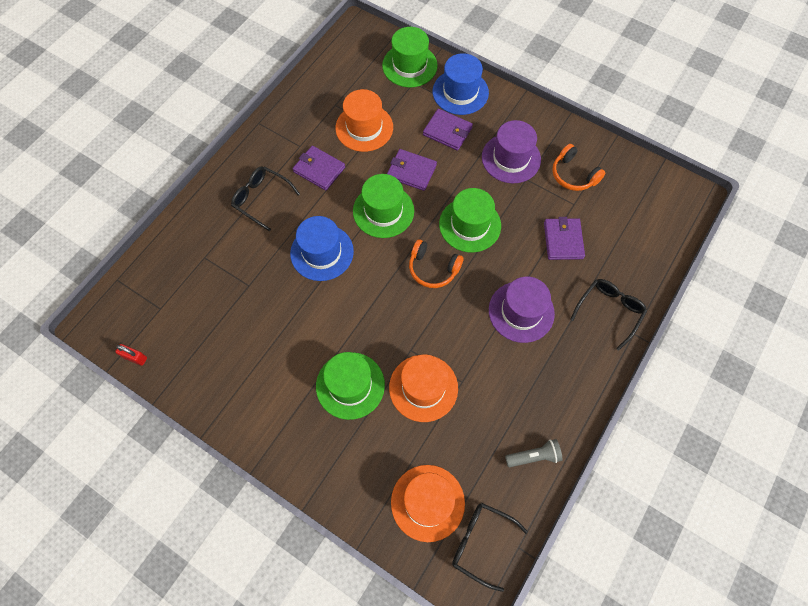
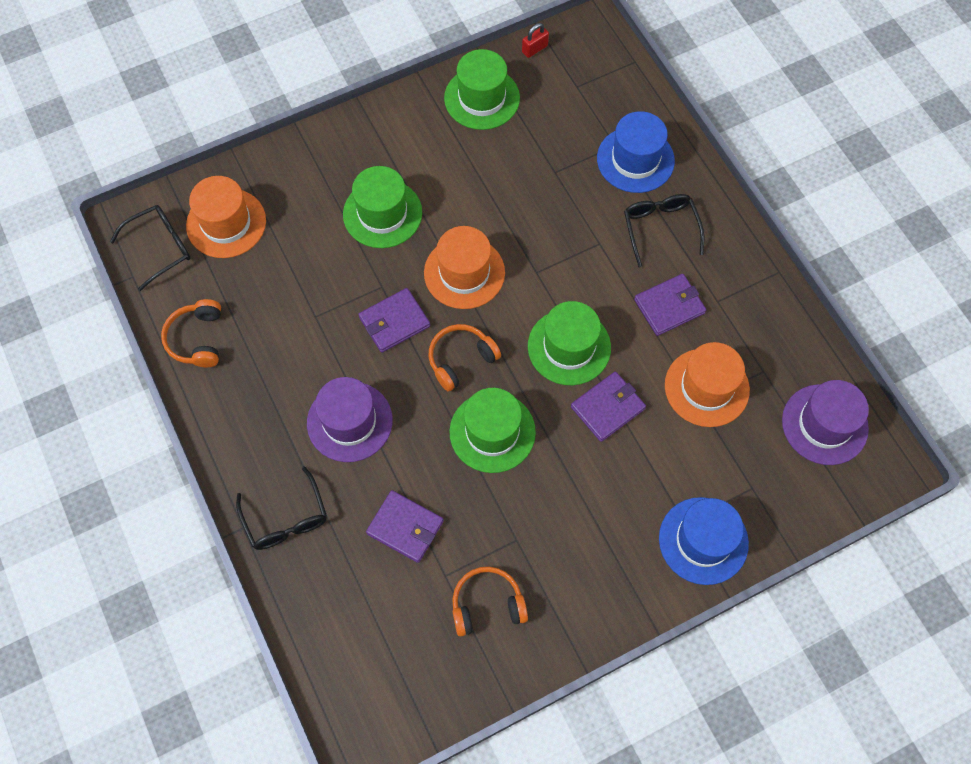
camera: 120 degrees right, 0 degrees up
(262, 199) = (660, 229): black glasses -> black glasses turned 75 degrees counterclockwise
(322, 252) = (552, 257): blue hat -> blue hat (635, 159)
(409, 65) = (786, 499): green hat -> green hat (482, 98)
(423, 388) = (334, 277): orange hat -> orange hat (464, 273)
(447, 131) = (646, 485): purple wallet -> purple wallet (394, 322)
(511, 158) = (558, 540): purple hat -> purple hat (824, 424)
(534, 456) = (197, 339): grey flashlight -> orange headphones

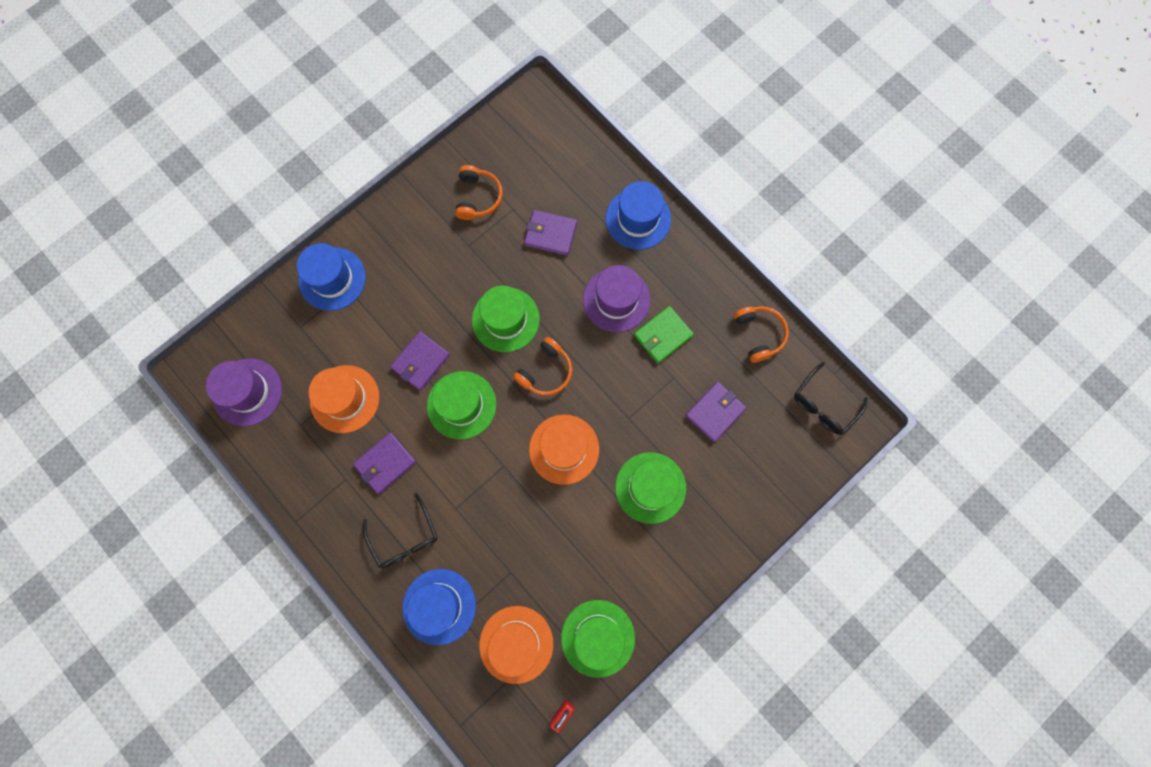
camera: 165 degrees right, 10 degrees up
(226, 223) = (779, 442): orange hat -> orange hat (516, 644)
(285, 518) = (638, 219): black glasses -> blue hat
(309, 366) = (663, 335): none -> green wallet
(394, 322) = (608, 390): purple wallet -> purple wallet (715, 412)
(487, 604) = (478, 197): orange headphones -> orange headphones turned 60 degrees counterclockwise

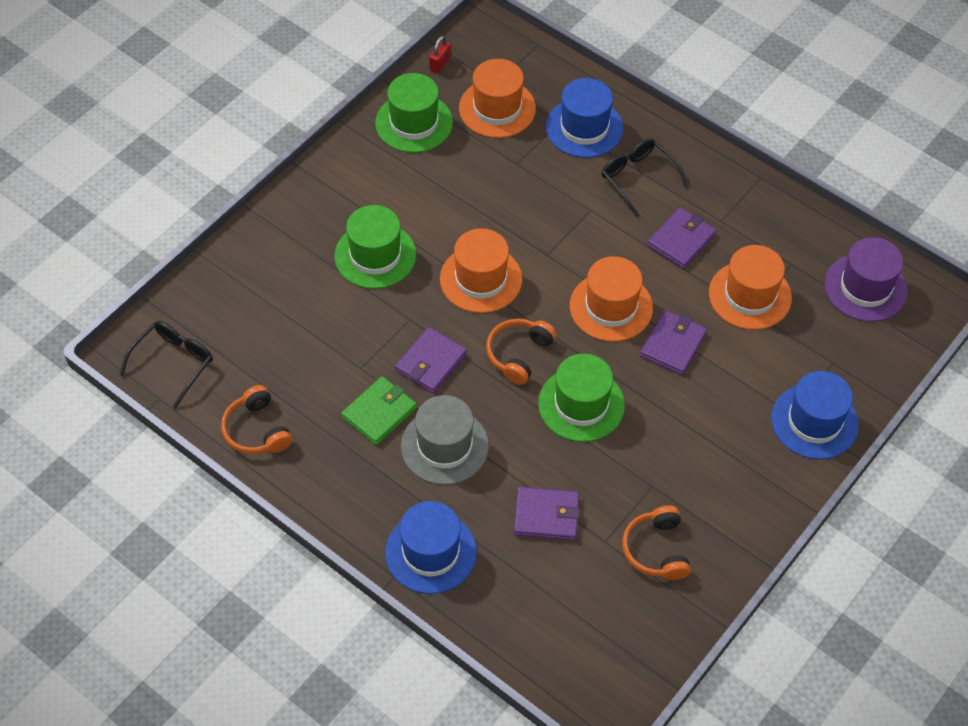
camera: 170 degrees right, 20 degrees down
(461, 405) = (611, 307): green hat -> orange hat
(616, 300) = (444, 446): purple hat -> grey hat
(715, 412) = (307, 338): purple wallet -> purple wallet (431, 362)

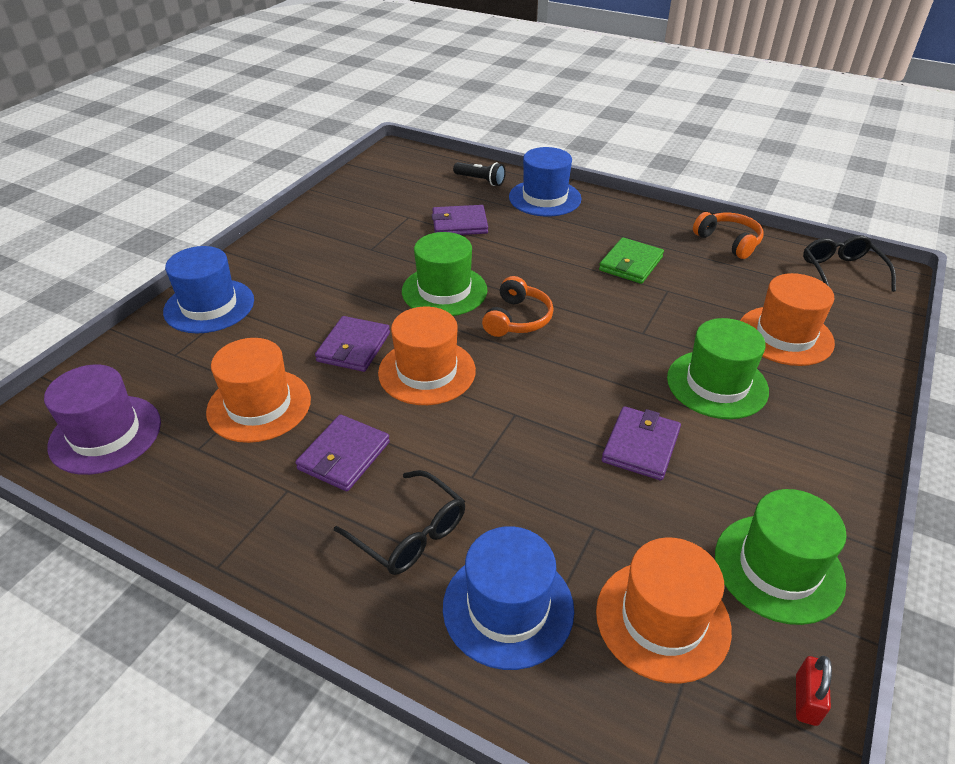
camera: 170 degrees right, 15 degrees down
(173, 363) = (841, 272): black glasses -> black glasses turned 150 degrees clockwise
(431, 362) = (602, 302): purple wallet -> purple wallet (641, 446)
(444, 446) = (561, 251): grey hat -> none
(481, 279) = (584, 378): orange hat -> orange hat (785, 336)
(502, 608) = (480, 180): none -> black flashlight
(656, 550) = (366, 217): orange headphones -> none

